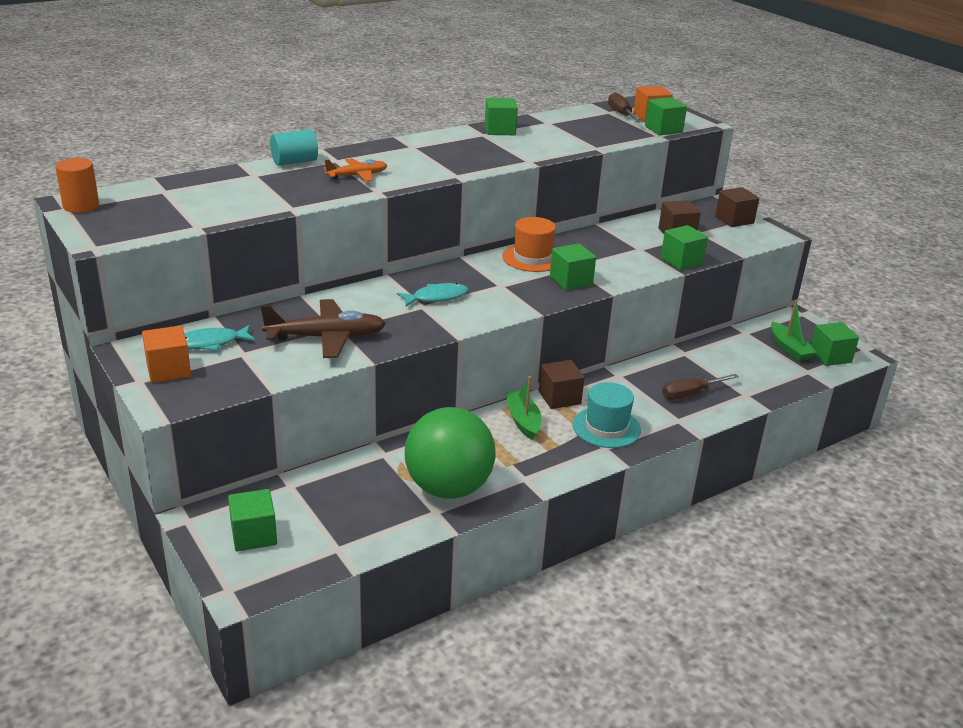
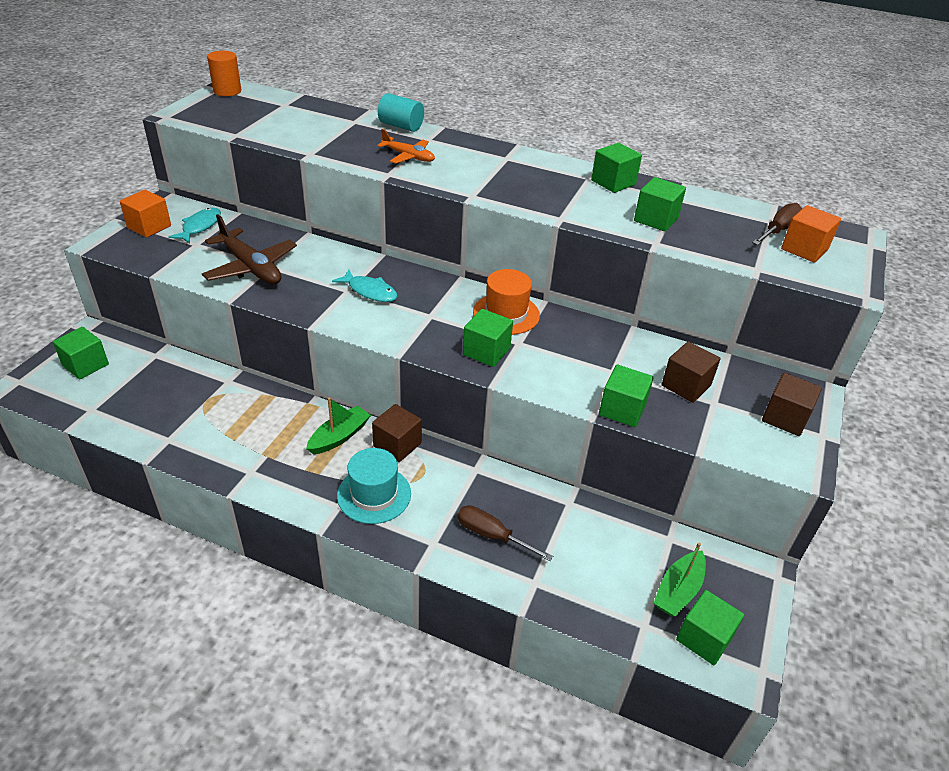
camera: 55 degrees right, 10 degrees up
(211, 343) = (200, 226): turquoise fish -> turquoise fish turned 75 degrees clockwise
(448, 488) = (205, 433): green ball -> none
(663, 129) = (781, 267): green cube -> green cube (656, 219)

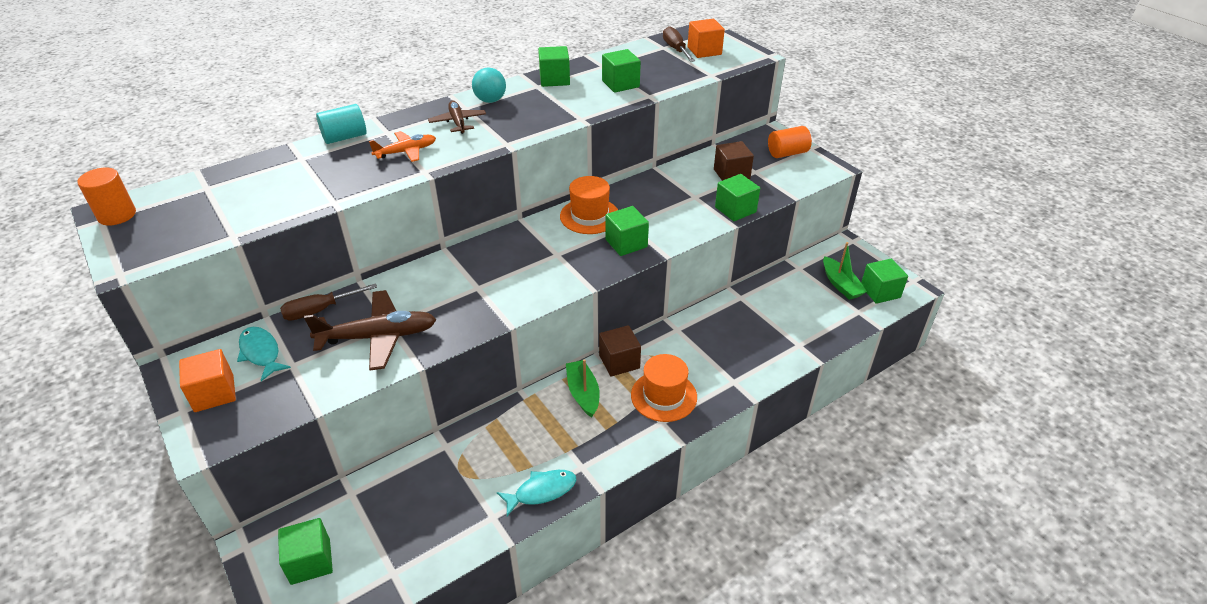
camera: 55 degrees left, 0 degrees up
(370, 291) = (492, 275): turquoise fish -> turquoise fish (542, 491)
(374, 494) = (663, 396): turquoise hat -> orange hat
(479, 162) = (458, 122): none -> brown plane
(492, 535) = (746, 348): brown screwdriver -> brown screwdriver (320, 310)
(533, 164) = (490, 100): none -> turquoise ball
(785, 418) = (787, 153): brown cube -> orange cylinder

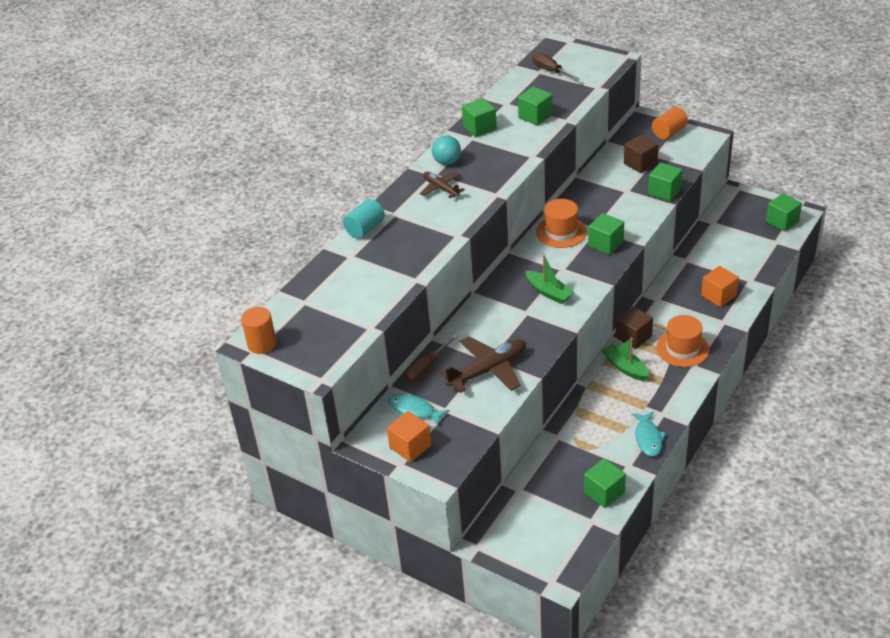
camera: 20 degrees left, 0 degrees up
(310, 561) = (531, 537): green cube -> green cube (604, 492)
(406, 152) = (427, 225): orange plane -> none
(542, 491) = (648, 438): turquoise fish -> turquoise fish turned 135 degrees clockwise
(704, 51) = (574, 66): orange cube -> orange cube (718, 296)
(840, 284) = (751, 225): green boat -> green boat (549, 292)

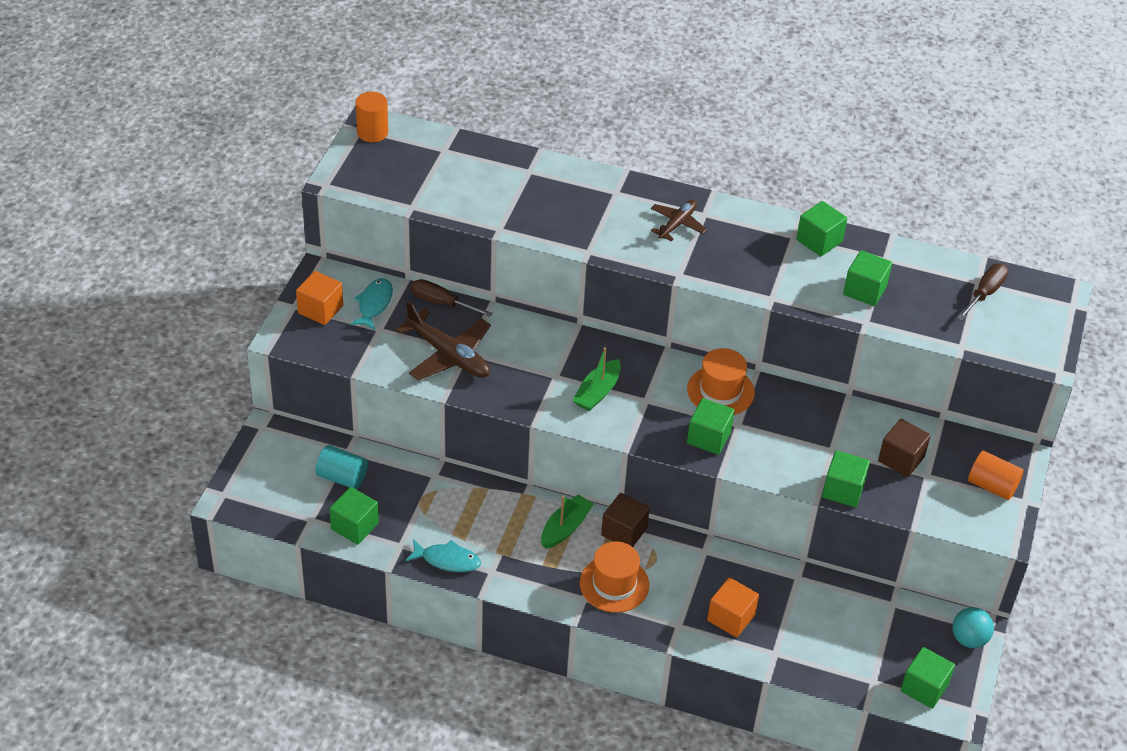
camera: 70 degrees right, 5 degrees up
(365, 229) = (582, 173): turquoise cylinder -> turquoise cylinder (342, 477)
(447, 162) = (734, 221): turquoise ball -> turquoise ball (969, 639)
(648, 438) = (447, 560): turquoise fish -> turquoise fish turned 150 degrees counterclockwise

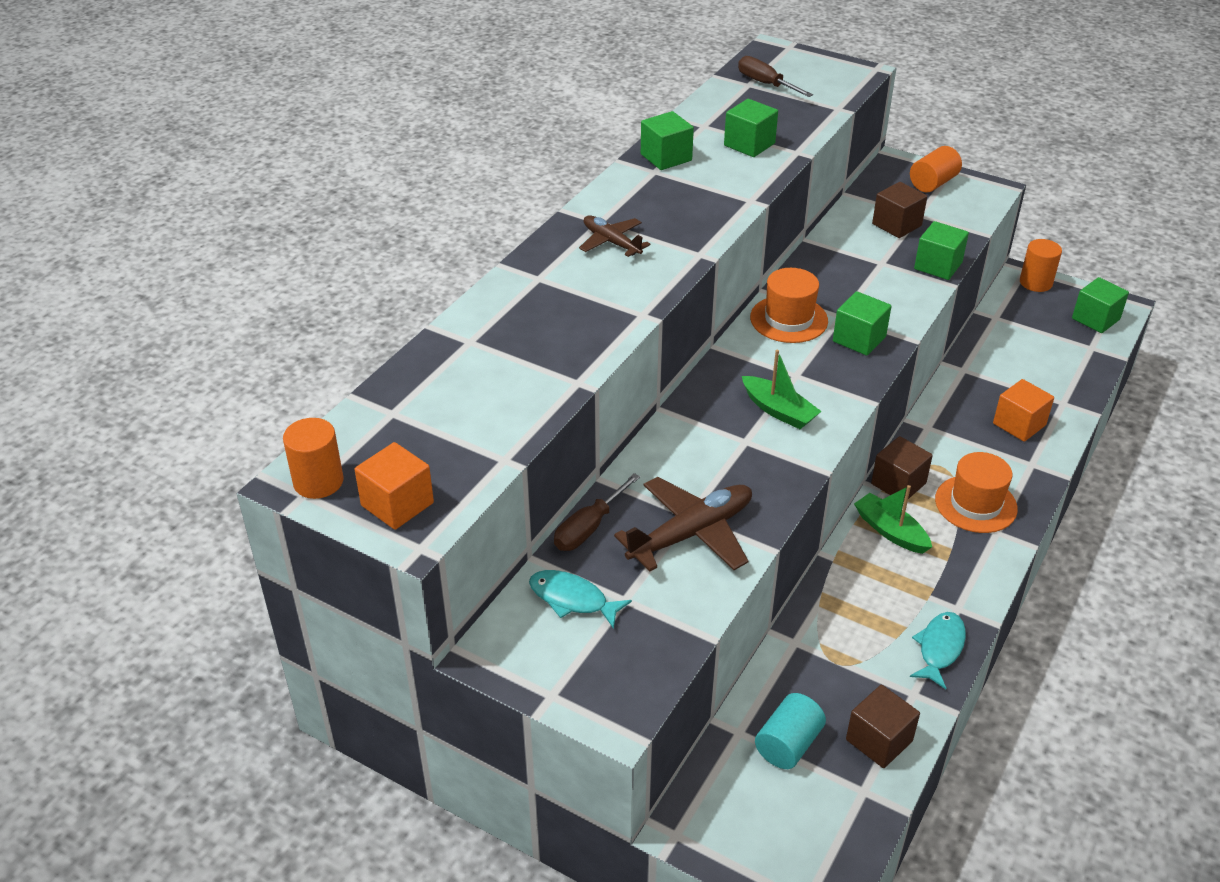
camera: 75 degrees left, 5 degrees down
(320, 309) = (567, 663): orange cube -> orange cube (397, 504)
(354, 526) = (879, 740): green cube -> brown cube
(969, 639) = (1035, 282): turquoise ball -> orange cylinder

